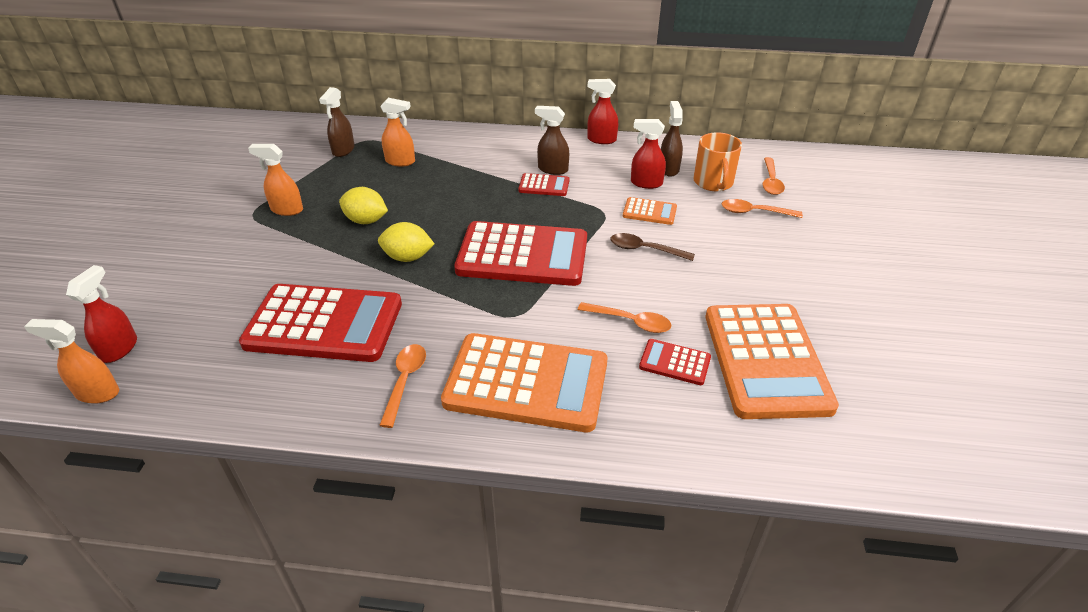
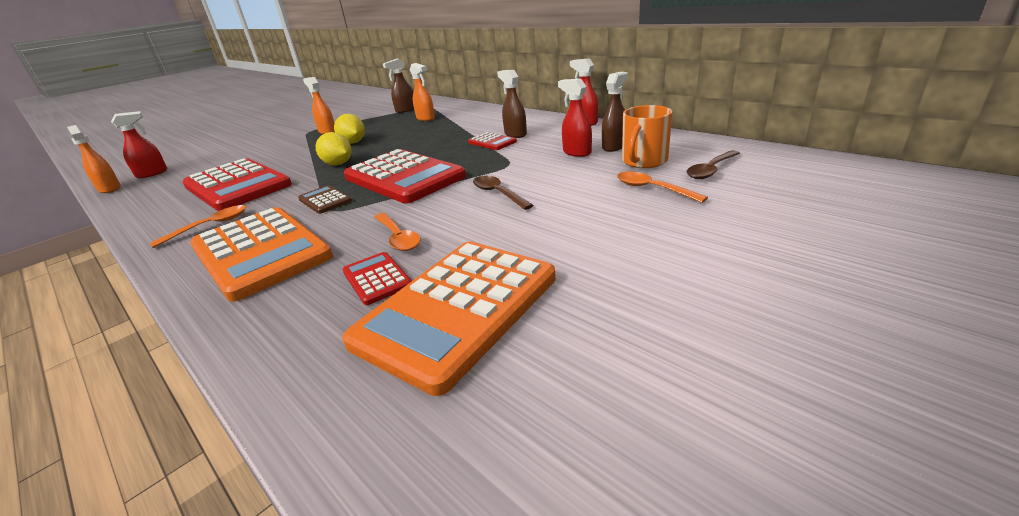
camera: 40 degrees right, 10 degrees down
(484, 308) = (325, 200): none -> brown calculator
(649, 212) = (547, 170): orange calculator -> none
(771, 181) = (711, 170): orange spoon -> brown spoon

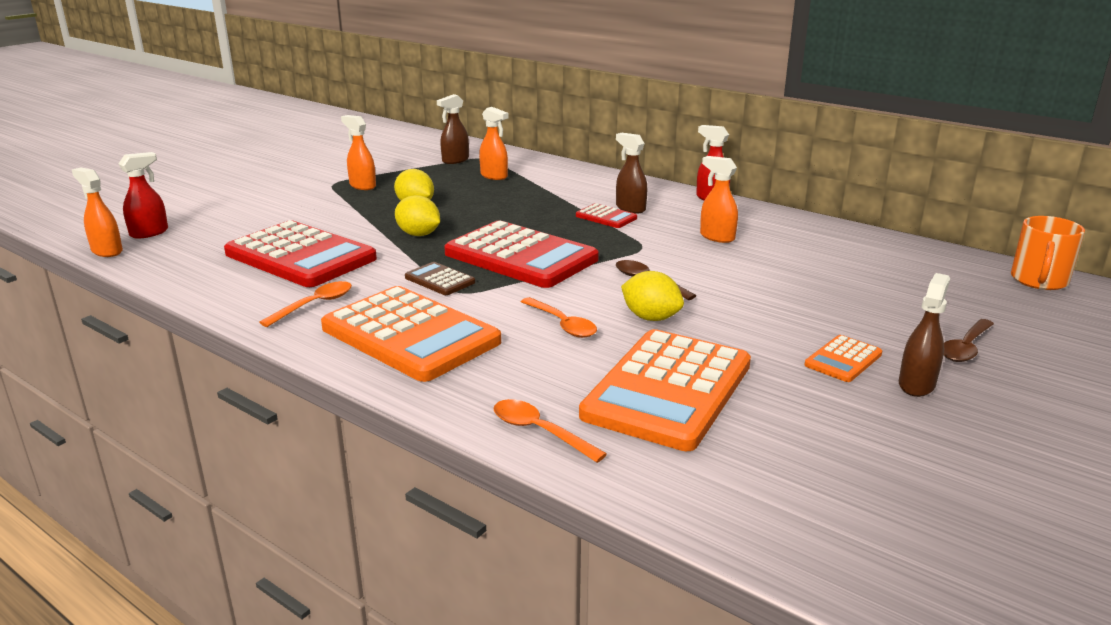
camera: 10 degrees left, 5 degrees down
(377, 278) = (567, 363): red calculator -> none
(482, 228) = (651, 318): none -> yellow lemon
(576, 152) = (716, 237): red spray bottle -> orange spray bottle
(614, 146) = (758, 232): brown spray bottle -> brown spray bottle (916, 384)
(643, 161) = (797, 252): orange mug -> orange mug (1039, 280)
(652, 189) = (815, 284): orange spoon -> orange spoon (540, 432)
(659, 269) = (843, 360): none -> orange calculator
(711, 170) = (870, 266): brown spoon -> brown spoon (965, 347)

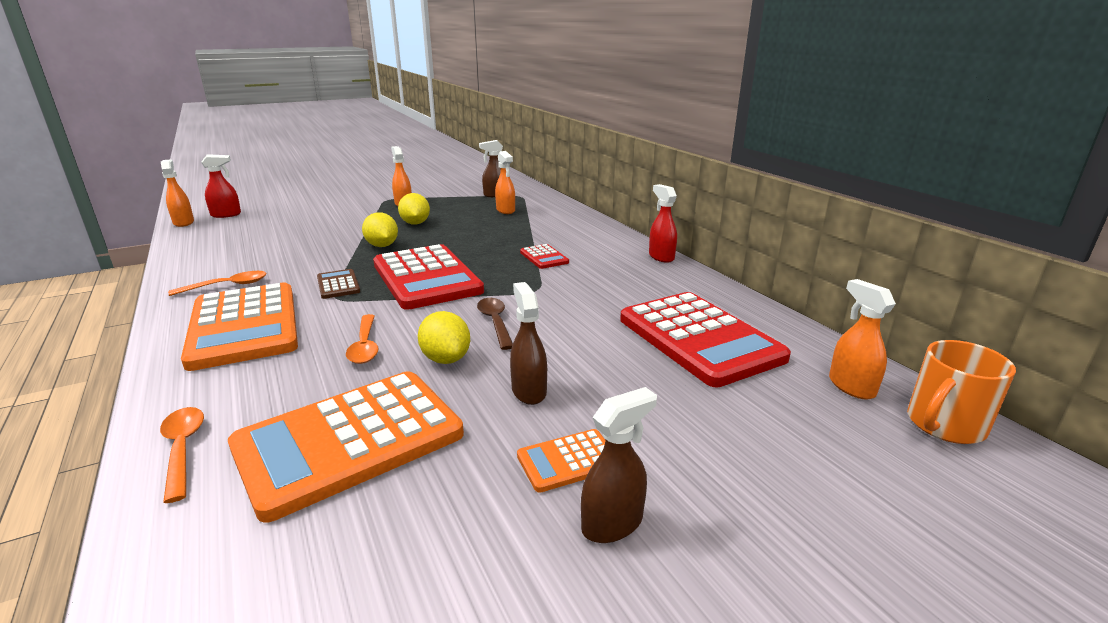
camera: 25 degrees right, 0 degrees up
(300, 256) = (281, 247): red calculator -> red calculator (699, 338)
(630, 208) = (575, 253): brown spray bottle -> brown spray bottle (528, 391)
(716, 237) = (617, 293): orange spray bottle -> orange spray bottle (851, 386)
(965, 347) = (738, 491): brown spoon -> none

